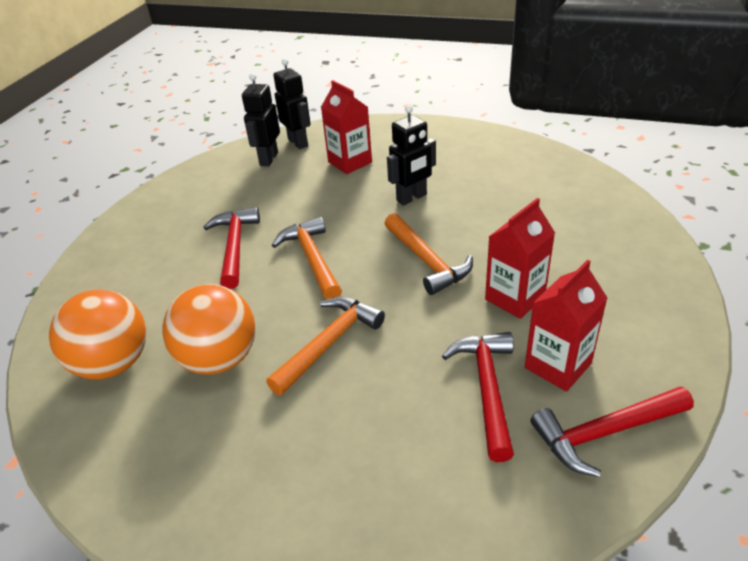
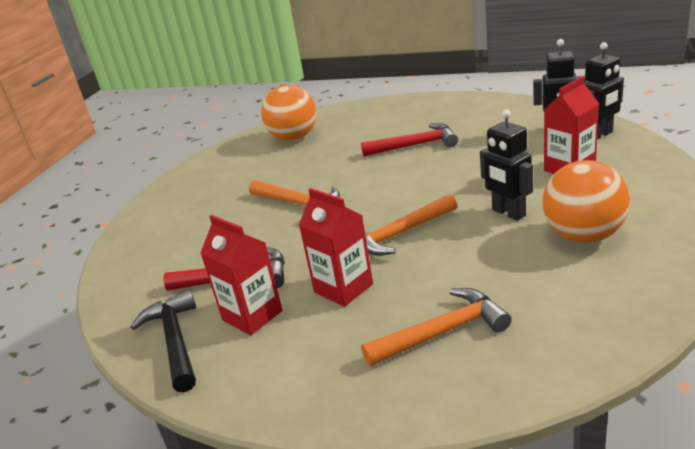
camera: 90 degrees right, 10 degrees down
(219, 359) = (291, 168): orange ball -> orange ball (583, 236)
(312, 259) = (400, 179): orange hammer -> orange hammer (442, 332)
(605, 433) = (175, 341): red hammer -> black hammer

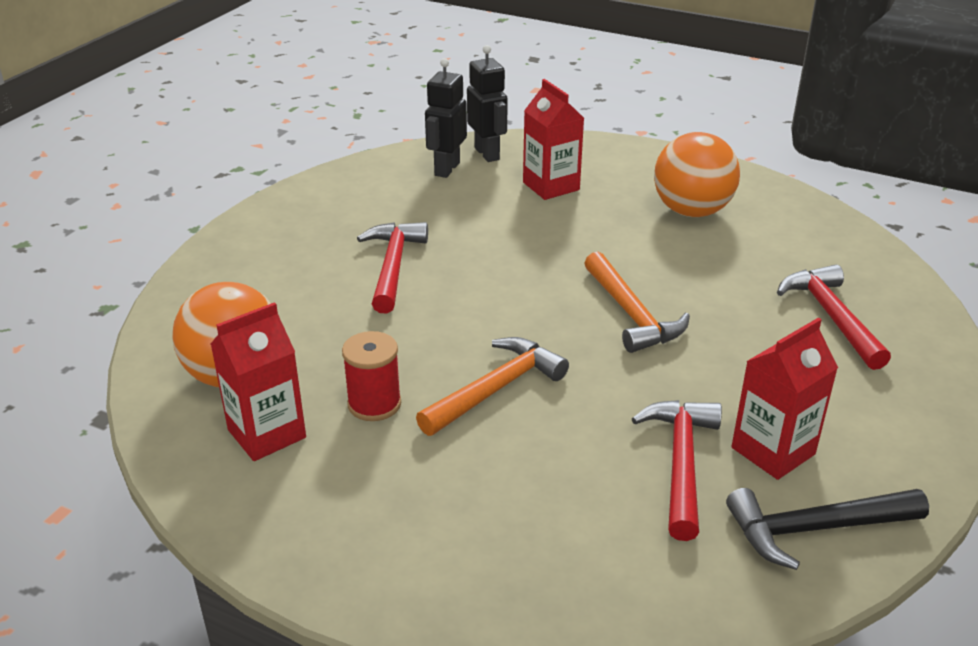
camera: 85 degrees left, 5 degrees up
(278, 175) = (374, 404): none -> red spool
(343, 288) = (734, 370): red carton -> red carton (267, 434)
(442, 332) = (831, 317): orange hammer -> red hammer
(508, 213) = (624, 239): black robot -> none

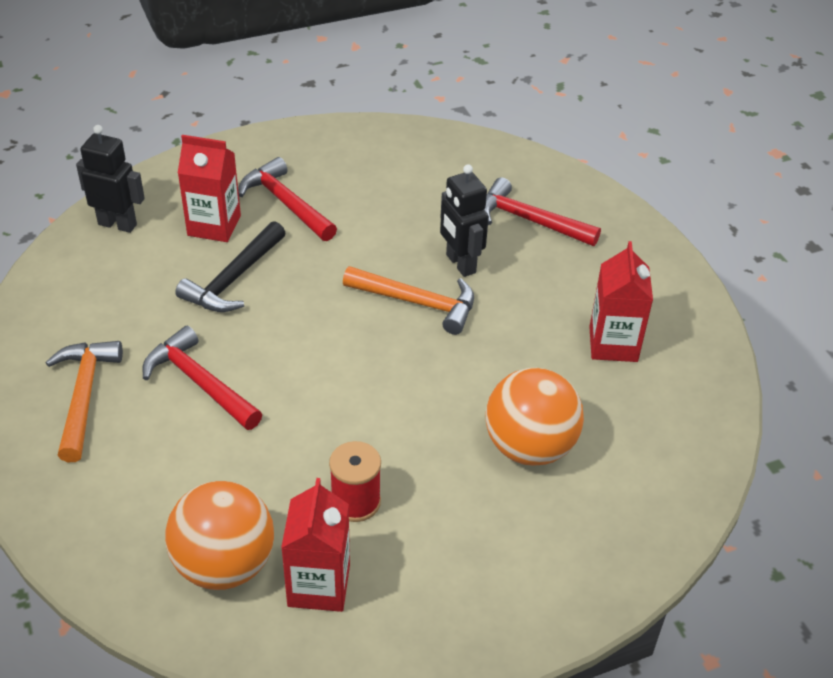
camera: 50 degrees left, 10 degrees up
(446, 169) = (105, 261): black robot -> black robot (460, 264)
(496, 389) = (414, 426): orange hammer -> orange hammer (84, 396)
(681, 463) = (581, 392): red hammer -> red hammer (286, 203)
(691, 211) = (344, 186): orange ball -> orange ball (529, 447)
(815, 529) = (688, 378): black hammer -> black hammer (234, 279)

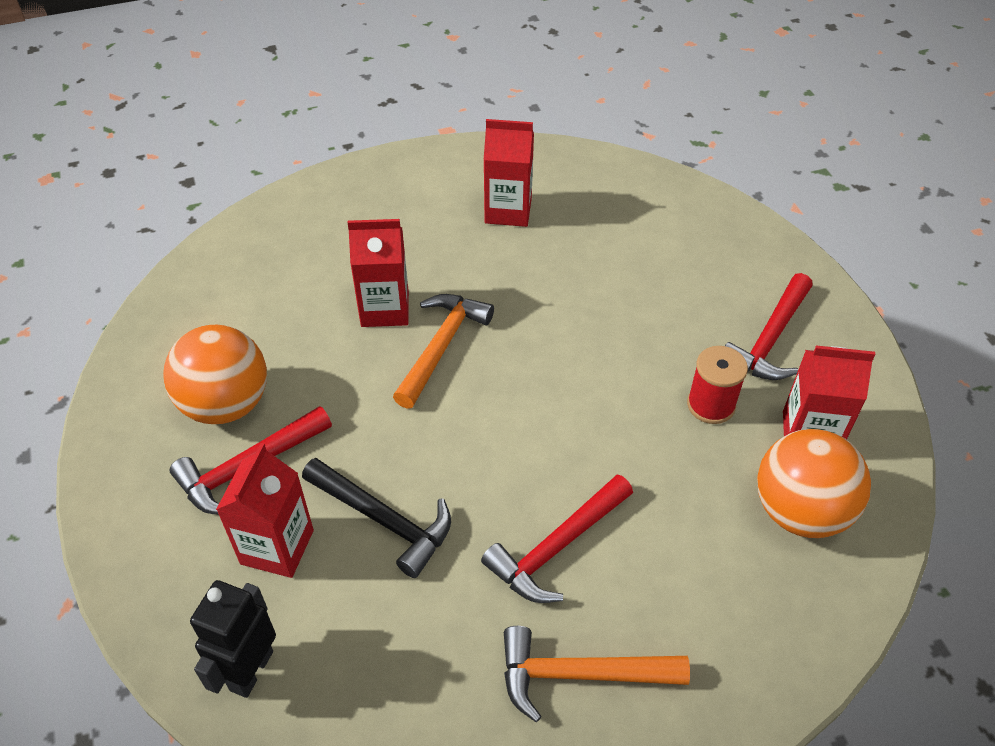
camera: 85 degrees left, 5 degrees up
(460, 264) = (385, 309): black robot -> red carton
(529, 220) = (324, 250): red hammer -> red hammer (769, 339)
(529, 447) = (634, 278): orange ball -> orange ball (226, 404)

